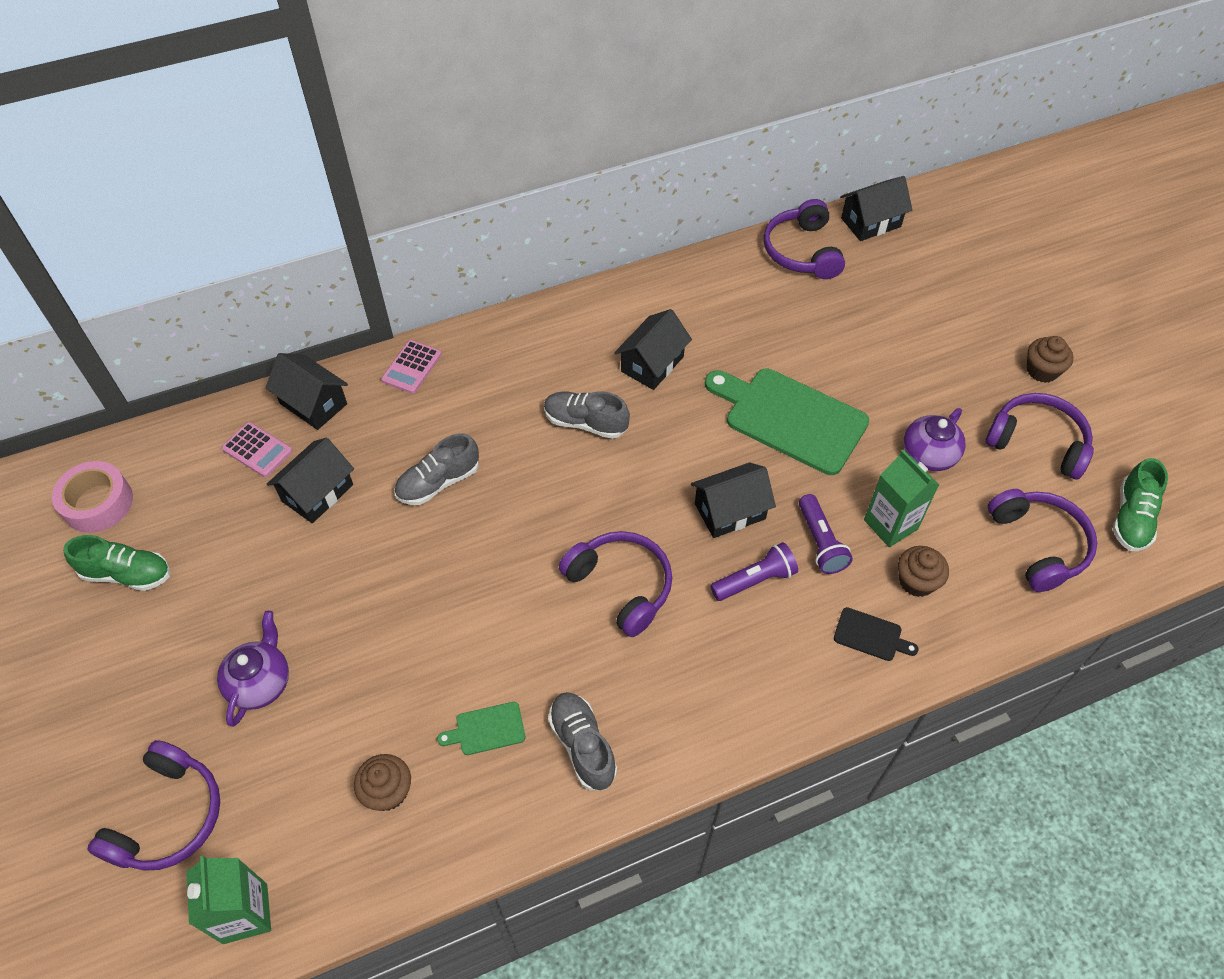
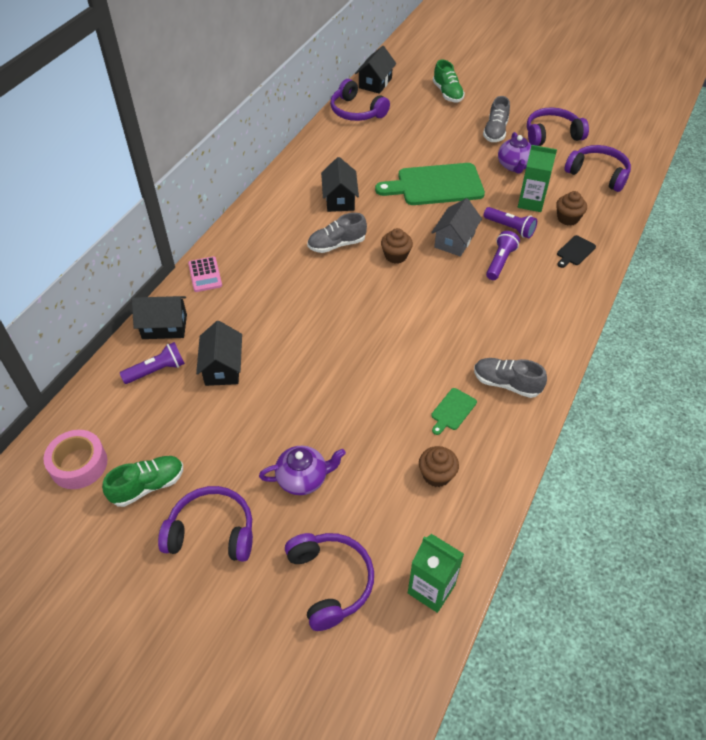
camera: 40 degrees left, 5 degrees down
(257, 450) = (156, 370): pink calculator -> purple flashlight
(260, 682) = (303, 478): purple teapot -> purple teapot turned 105 degrees clockwise
(438, 482) = (289, 319): grey shoe -> grey shoe (495, 132)
(621, 586) = (441, 304): purple headphones -> purple headphones (212, 532)
(730, 511) = (454, 240): black house -> grey house
(871, 635) = (575, 251): black cutting board -> black cutting board turned 150 degrees clockwise
(1042, 370) = (521, 106): brown cupcake -> brown cupcake (396, 256)
(1131, 518) = (620, 143): green shoe -> green shoe (447, 93)

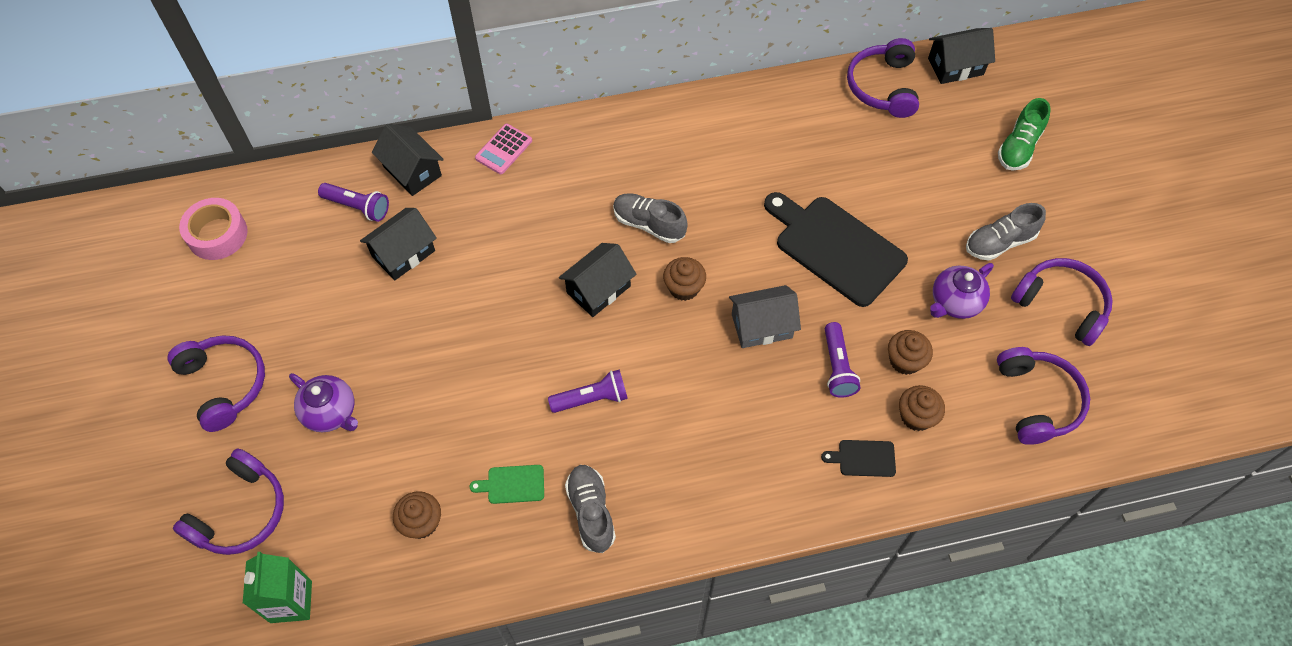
camera: 50 degrees right, 10 degrees up
(148, 486) = (234, 301): green shoe -> none
(340, 199) = (720, 177): black house -> black house (598, 289)
(435, 185) = (835, 247): green cutting board -> black cutting board
(500, 262) = (770, 392): purple flashlight -> purple flashlight (592, 398)
(531, 202) = (905, 361): green carton -> brown cupcake

